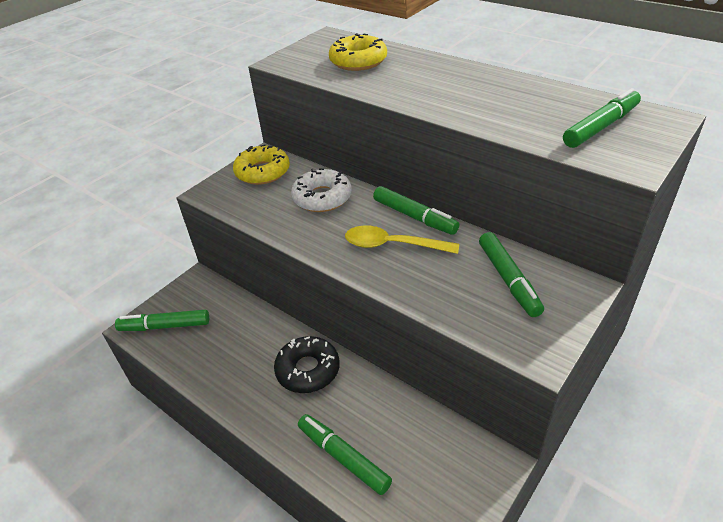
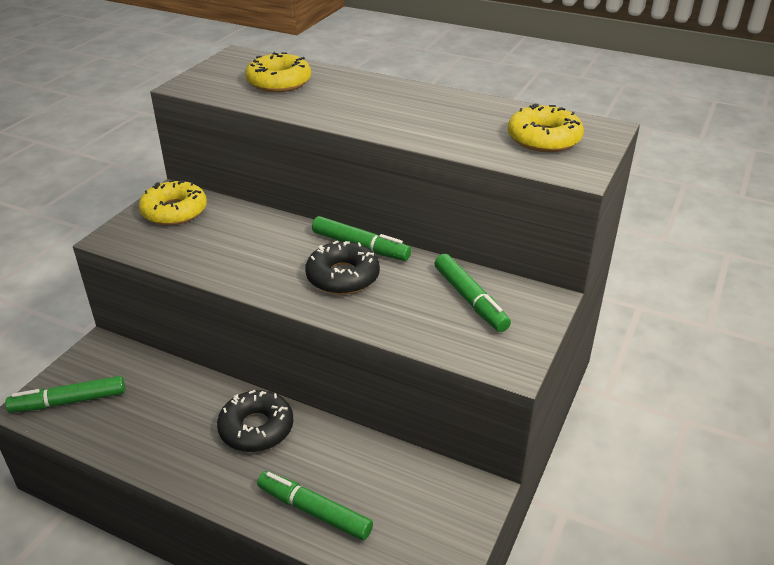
camera: 15 degrees left, 5 degrees down
(322, 198) = (252, 234): white donut -> none
(393, 245) = (343, 276): yellow spoon -> black donut
(601, 127) = (544, 139): green marker -> yellow donut

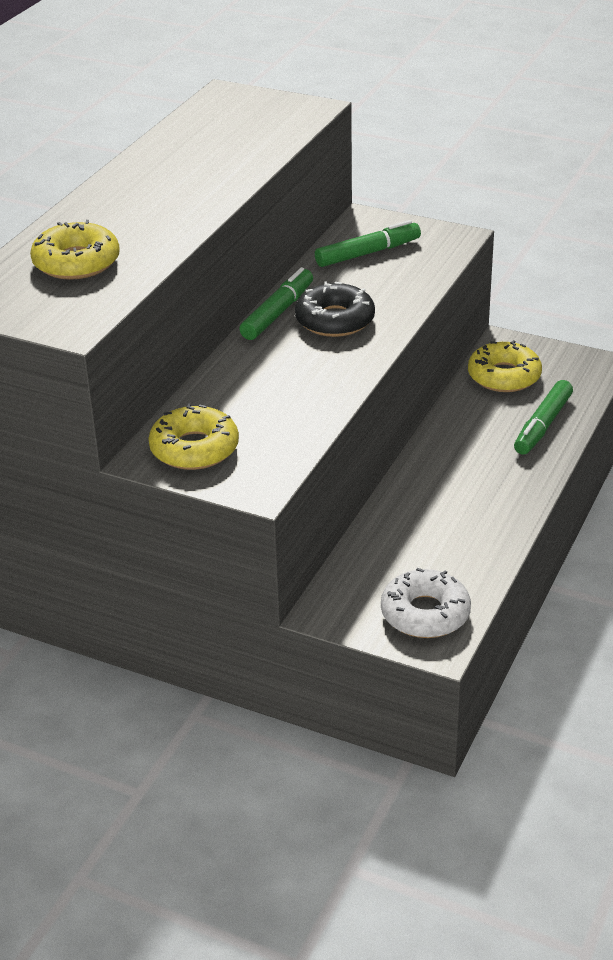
camera: 90 degrees left, 0 degrees up
(69, 401) = (425, 613): green marker -> white donut
(256, 428) = (447, 469): black donut -> none
(544, 139) = (246, 118): yellow donut -> yellow donut (504, 376)

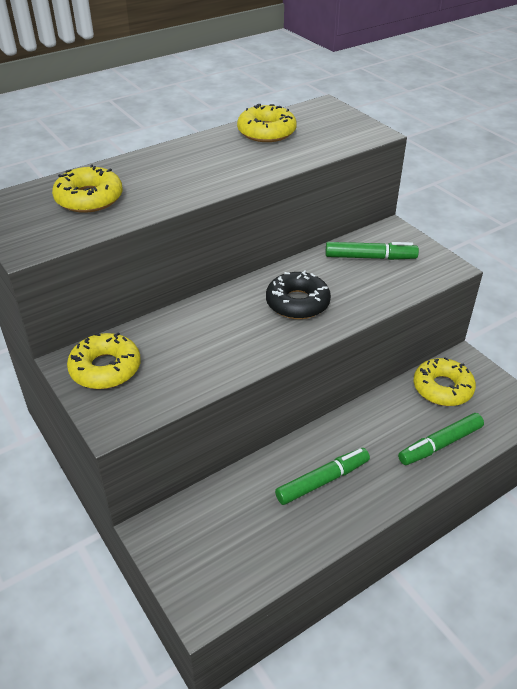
camera: 30 degrees right, 5 degrees up
(192, 139) = (266, 132): none -> yellow donut
(277, 313) = (264, 281): green marker -> green marker (322, 481)
(425, 613) = (217, 573): white donut -> none

